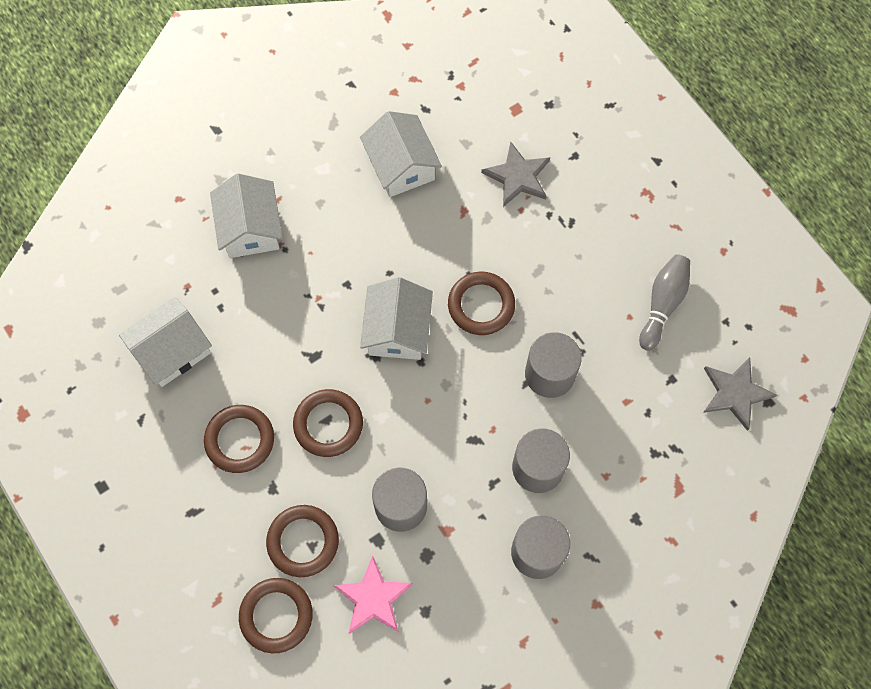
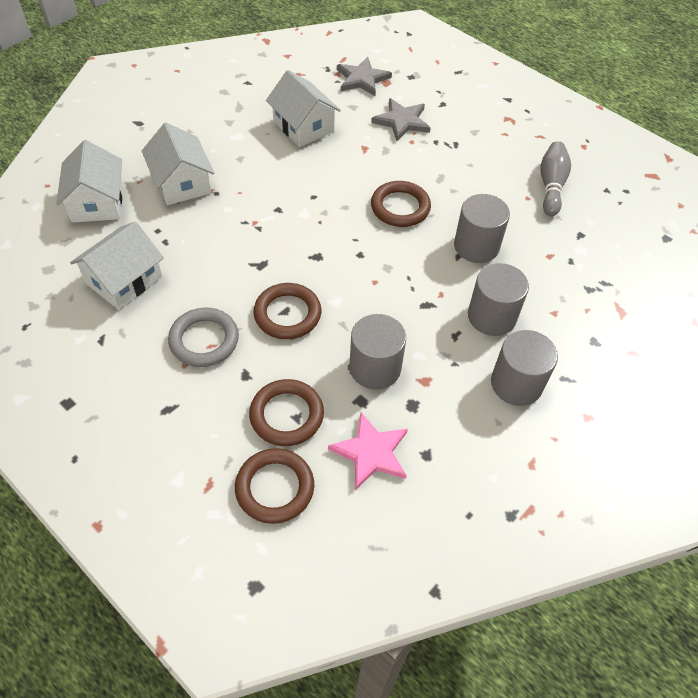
camera: 15 degrees left, 15 degrees down
(240, 440) = (204, 340): brown ring -> grey ring
(397, 330) = (332, 235): white house -> white house (97, 202)
(735, 393) = (637, 236): grey star -> grey star (362, 79)

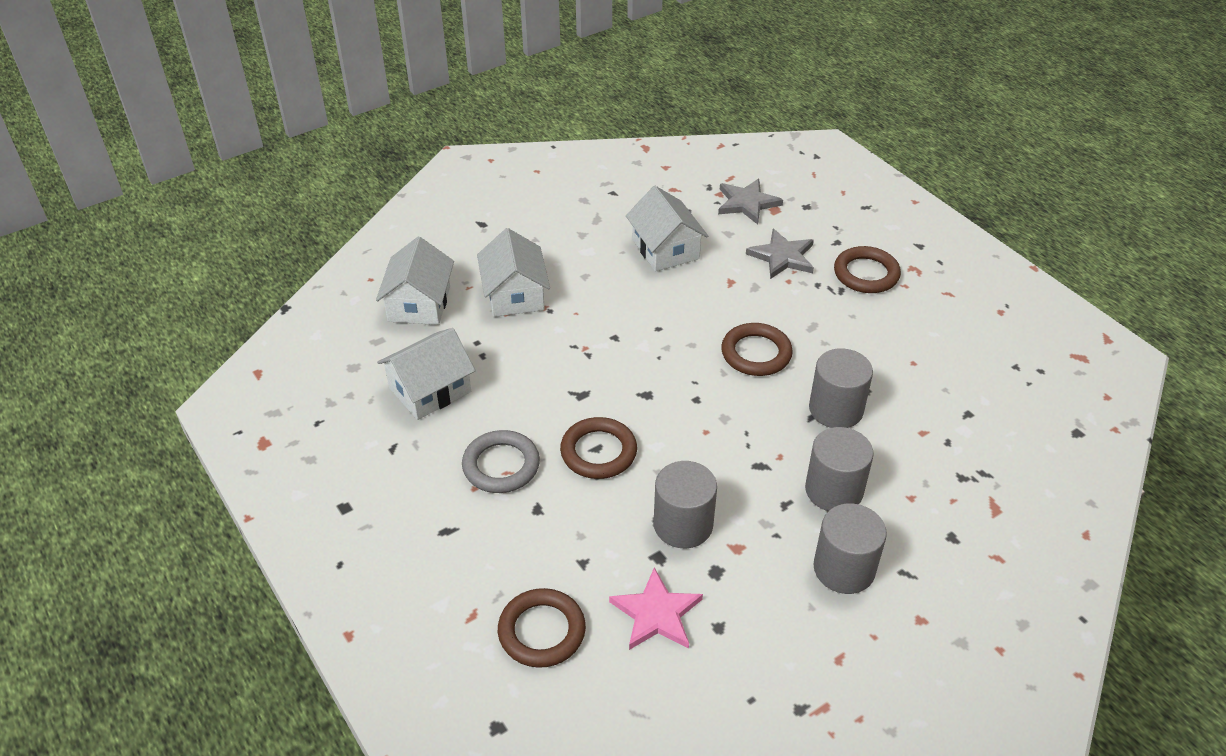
camera: 15 degrees right, 10 degrees down
(286, 415) = (572, 558): brown ring -> brown ring (866, 274)
(551, 186) = (946, 353): grey bowling pin -> none

